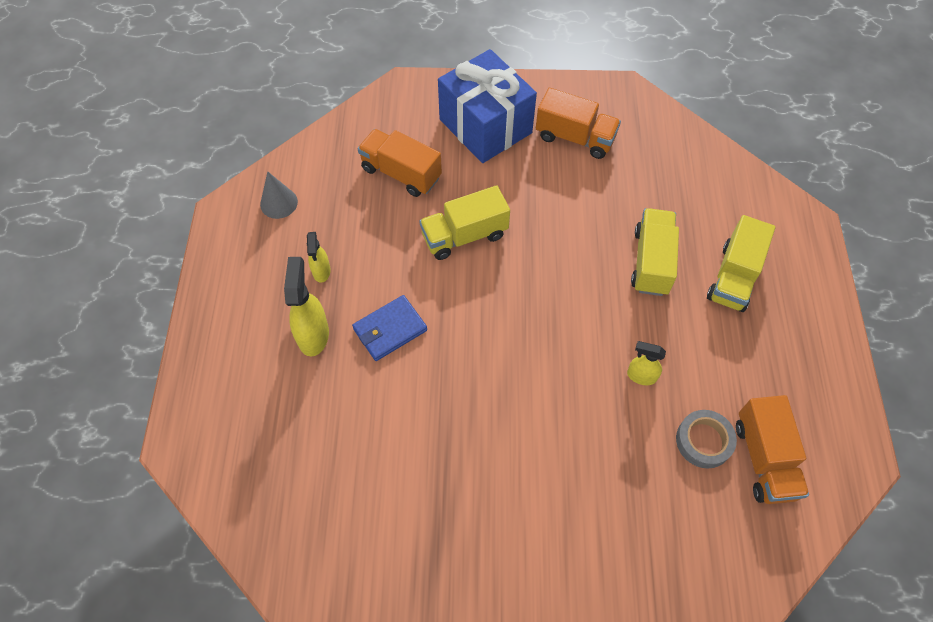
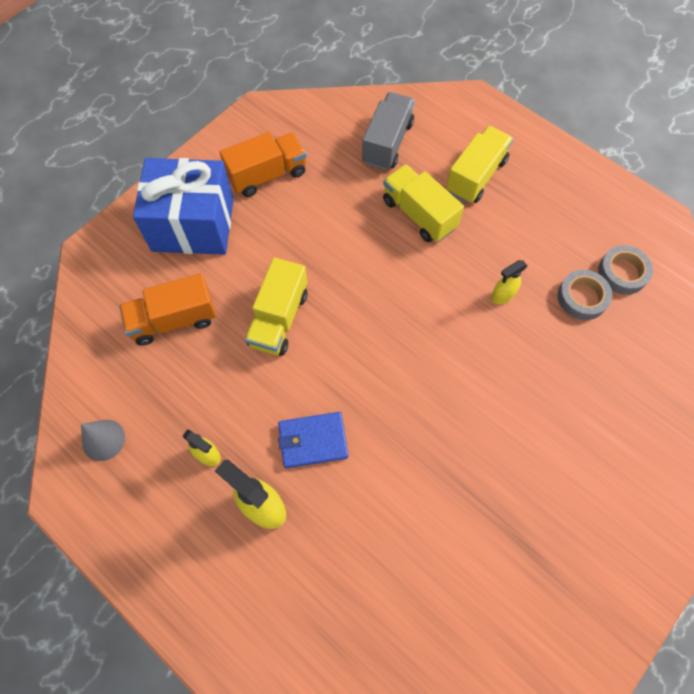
camera: 50 degrees left, 5 degrees up
(390, 330) = (313, 441): blue wallet -> blue wallet turned 75 degrees clockwise
(693, 192) = (387, 143): none -> grey truck
(733, 277) = (476, 176): yellow truck -> yellow truck turned 120 degrees counterclockwise
(764, 459) = (622, 273): orange truck -> grey tape

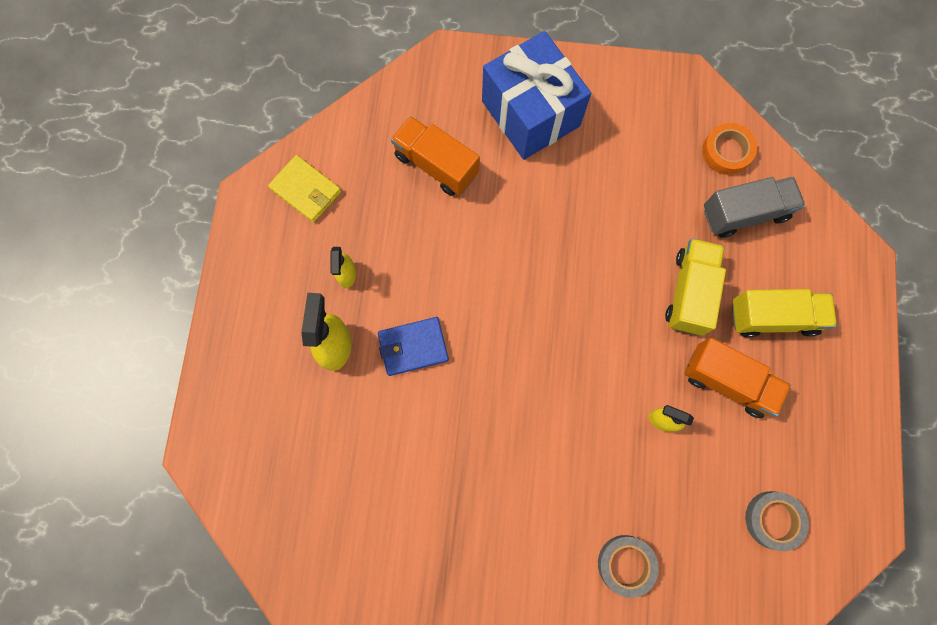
camera: 55 degrees right, 10 degrees up
(103, 440) = (306, 190): grey cone -> yellow wallet
(267, 175) = (626, 135): orange truck -> orange truck (727, 381)
(279, 319) = (497, 245): yellow truck -> none
(313, 441) = (413, 347): blue wallet -> blue wallet turned 60 degrees counterclockwise
(333, 123) = (726, 151): none -> orange tape
(582, 297) = (715, 495): grey tape -> grey tape (626, 564)

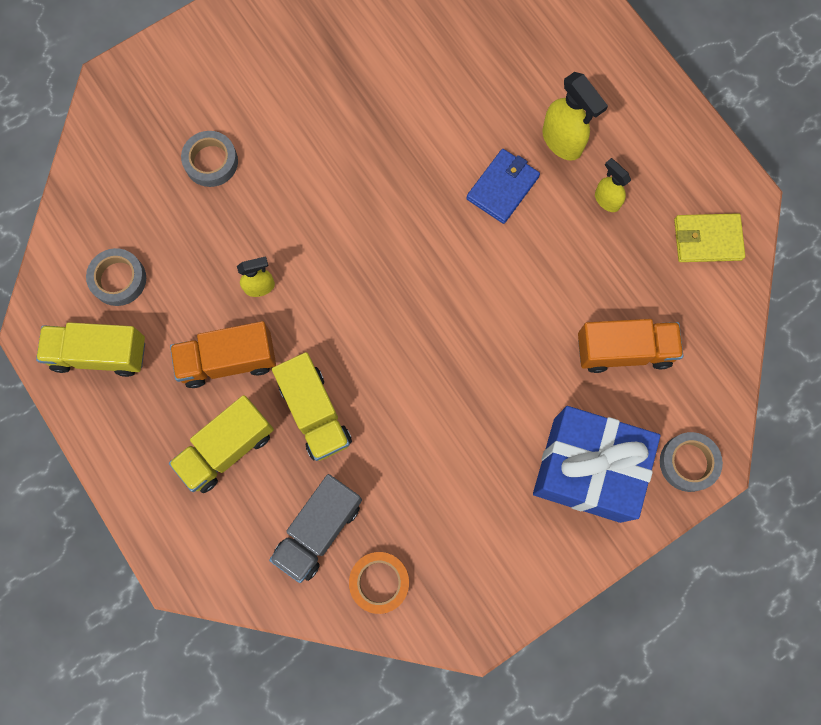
camera: 140 degrees right, 0 degrees up
(461, 68) = (688, 462): none -> grey tape
(827, 467) = (99, 354): none -> yellow truck

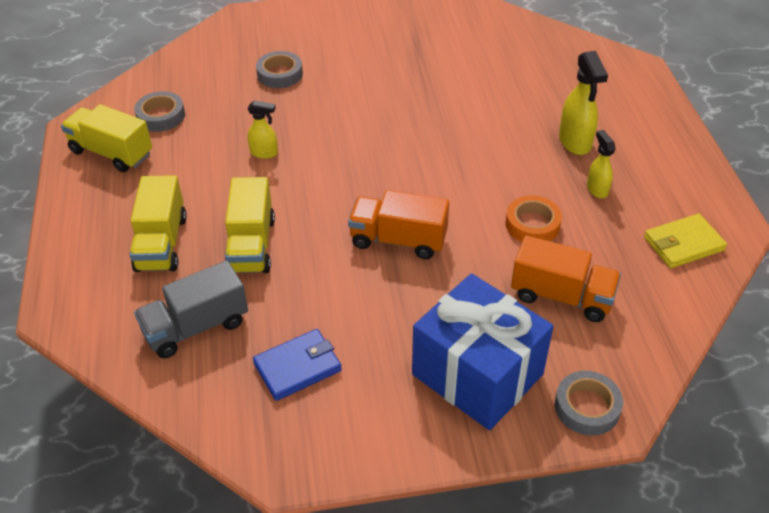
camera: 25 degrees right, 30 degrees down
(227, 448) = (161, 243): yellow truck -> yellow truck turned 75 degrees counterclockwise
(228, 360) = (206, 188): orange truck -> orange truck (398, 240)
(379, 582) = (222, 388): orange tape -> orange tape (532, 224)
(502, 187) = (506, 154): blue wallet -> blue wallet (297, 367)
(707, 239) = (683, 244): yellow wallet -> yellow wallet turned 45 degrees counterclockwise

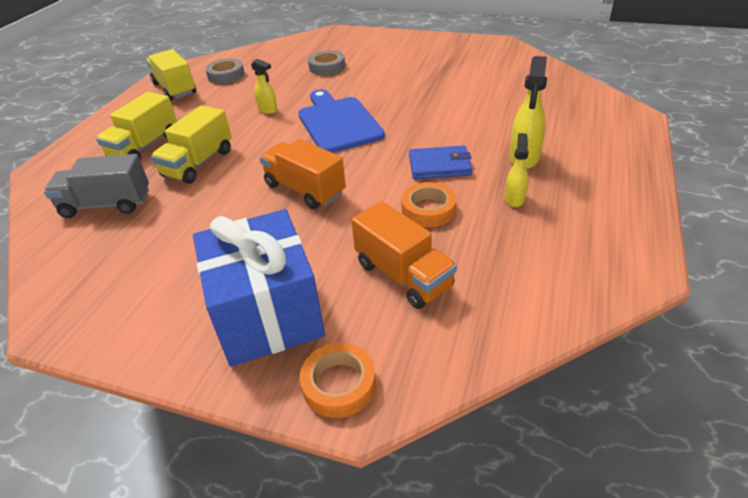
camera: 30 degrees right, 5 degrees down
(297, 367) = (140, 255): blue wallet -> blue wallet (439, 166)
(361, 149) = (338, 123): none -> blue cutting board
(587, 407) = (339, 384): grey tape -> orange tape
(683, 244) = (569, 269): yellow wallet -> none

